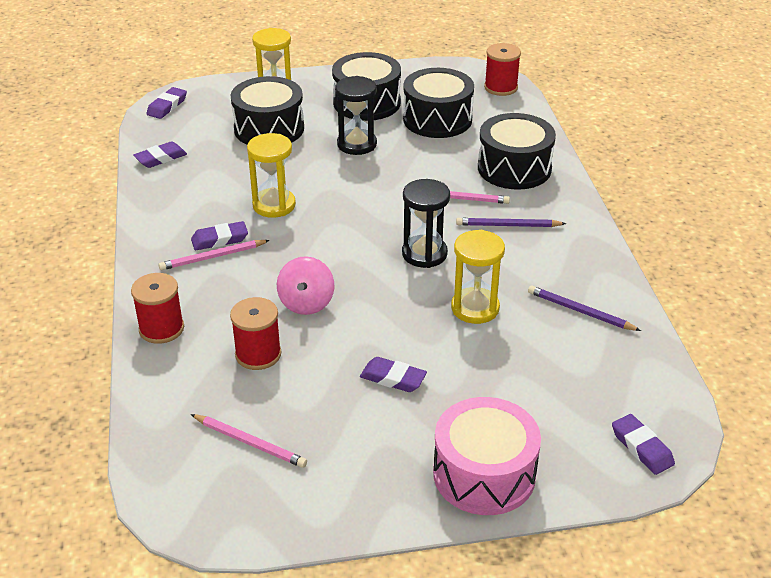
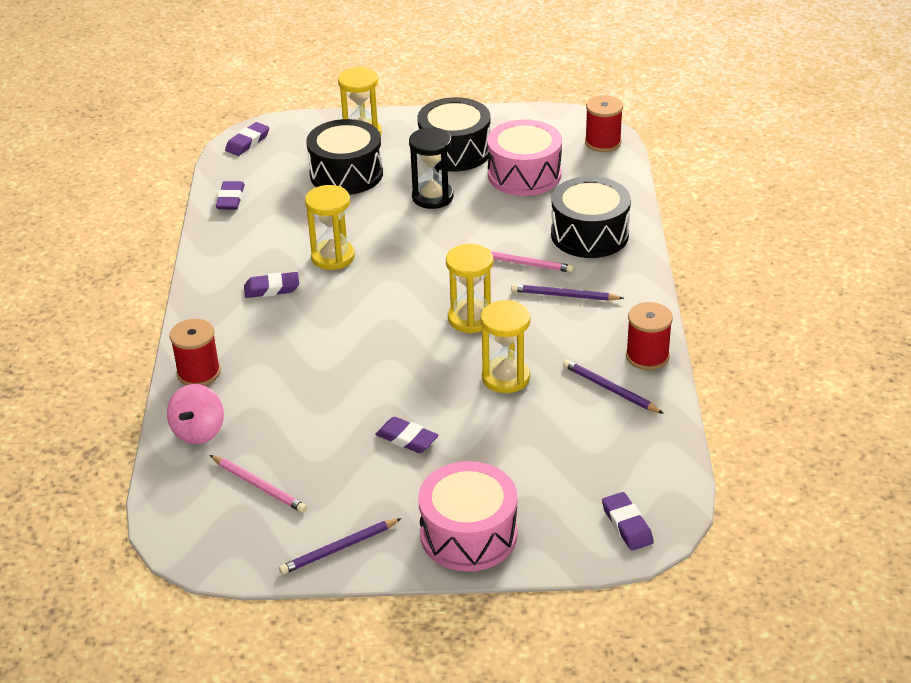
camera: 10 degrees right, 0 degrees up
(161, 158) = (230, 199): purple eraser -> purple eraser turned 60 degrees counterclockwise
(213, 257) = (261, 306): pink pencil -> none
(258, 354) = (284, 405): red spool -> red spool (647, 356)
(306, 303) = (342, 359): pink spinning top -> pink spinning top (198, 431)
(352, 503) = (339, 548): none -> purple pencil
(424, 254) = (471, 319): black hourglass -> yellow hourglass
(437, 119) = (524, 175): black drum -> pink drum

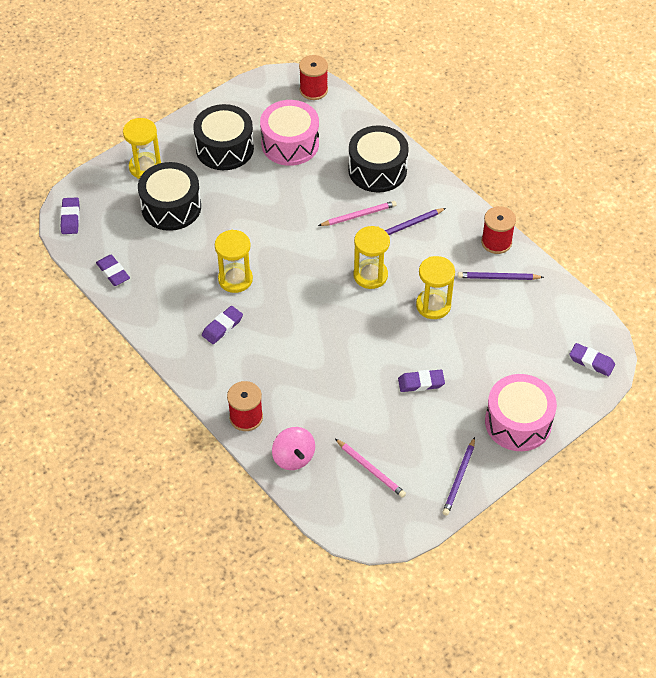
camera: 40 degrees left, 15 degrees up
(259, 486) = (370, 469): pink pencil -> pink pencil turned 45 degrees clockwise
(432, 197) = (249, 195): black hourglass -> none

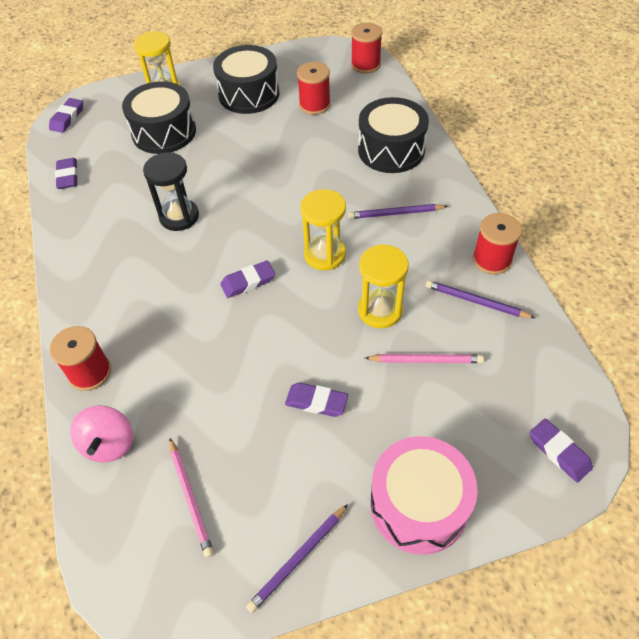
camera: 25 degrees right, 0 degrees up
(222, 327) = (133, 261): purple eraser -> purple eraser (248, 282)
(235, 279) = (179, 216): yellow hourglass -> black hourglass
(290, 144) = (314, 105): pink drum -> red spool
(358, 215) = (346, 189): pink pencil -> pink pencil (426, 360)

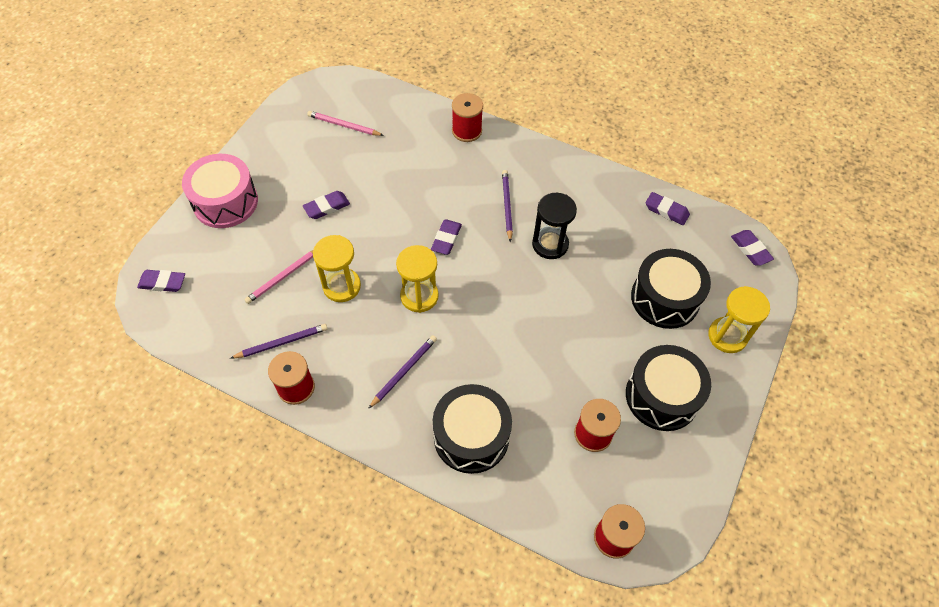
camera: 130 degrees right, 5 degrees up
(109, 444) = (411, 114): pink spinning top -> none
(298, 559) = (266, 142): purple pencil -> purple pencil (506, 206)

